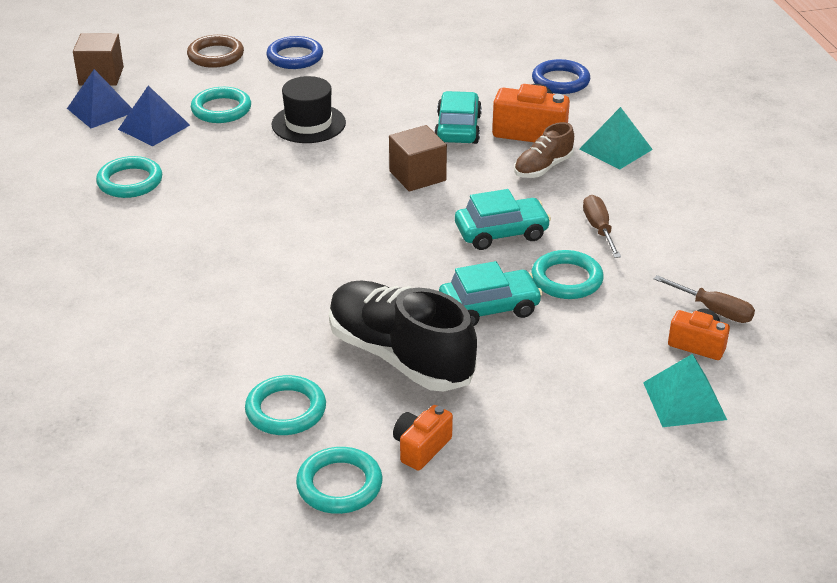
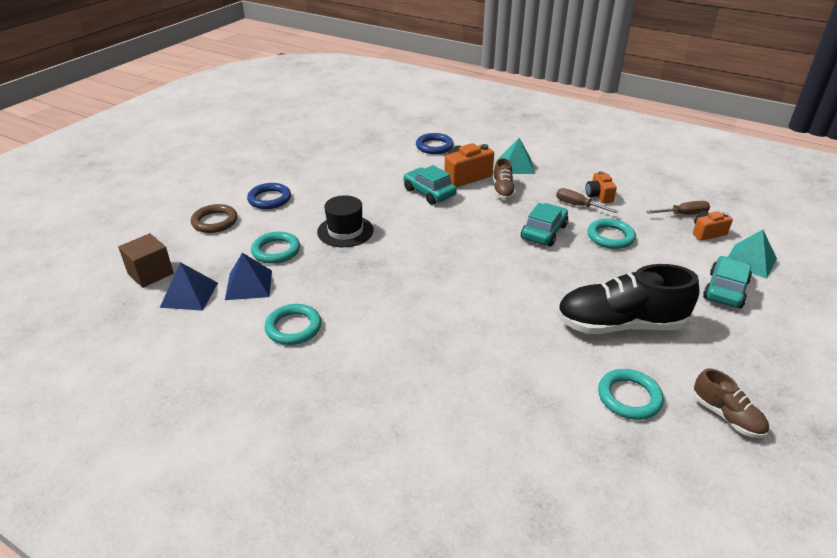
camera: 45 degrees left, 0 degrees up
(339, 485) = (726, 416): turquoise ring -> brown shoe
(417, 176) = (454, 227): brown cube -> none
(421, 448) = (716, 364): orange camera -> orange camera (598, 196)
(489, 308) = (608, 272): turquoise car -> turquoise car (725, 290)

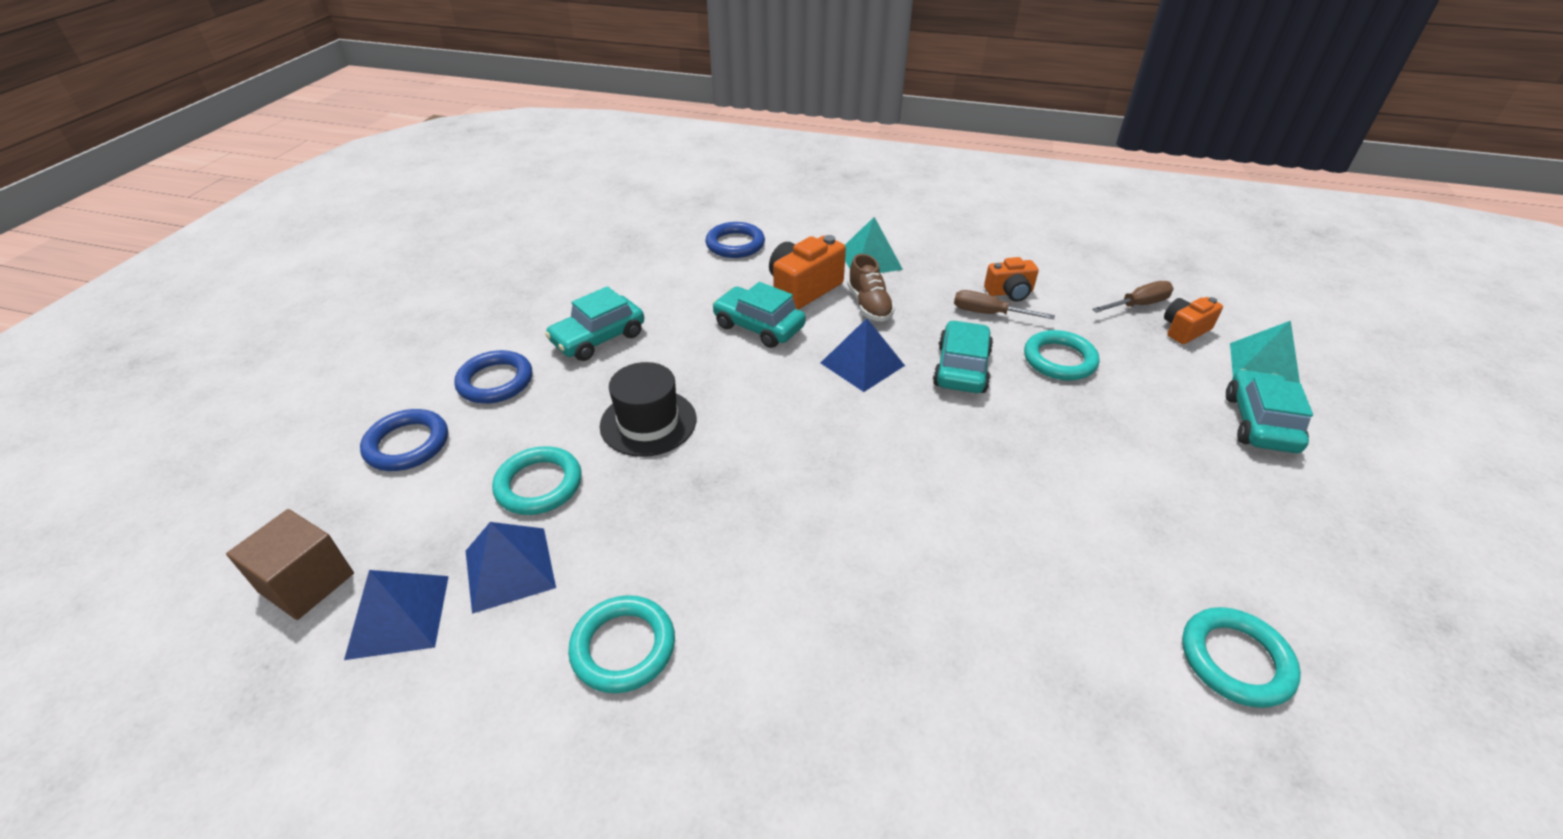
camera: 15 degrees left, 5 degrees up
(215, 221) = (407, 444): brown ring -> blue ring
(333, 186) = (598, 338): none -> turquoise car
(483, 221) = (862, 364): none -> blue pyramid
(598, 196) = (1009, 292): orange camera -> orange camera turned 75 degrees counterclockwise
(619, 324) = (1150, 518): black shoe -> none
(726, 416) = (1390, 661): brown shoe -> none

